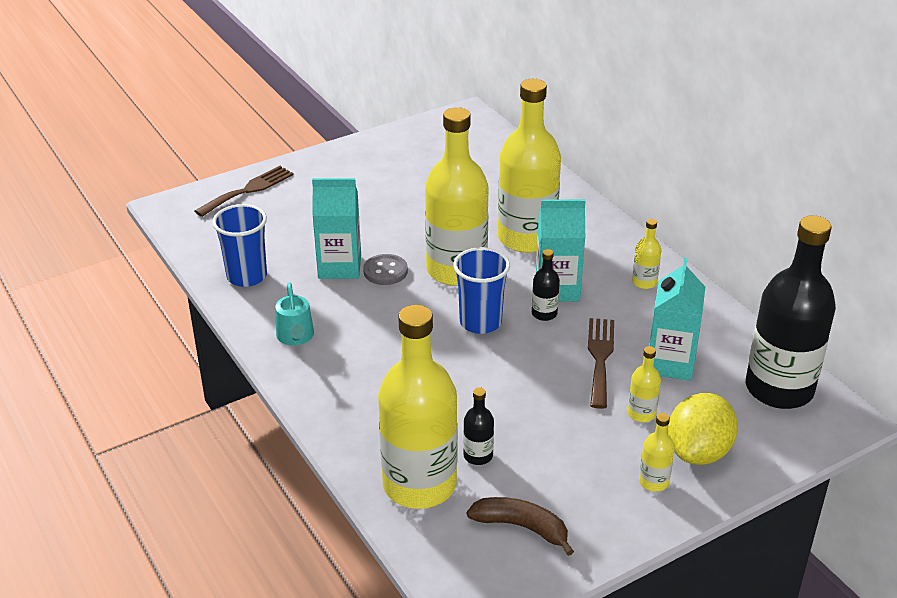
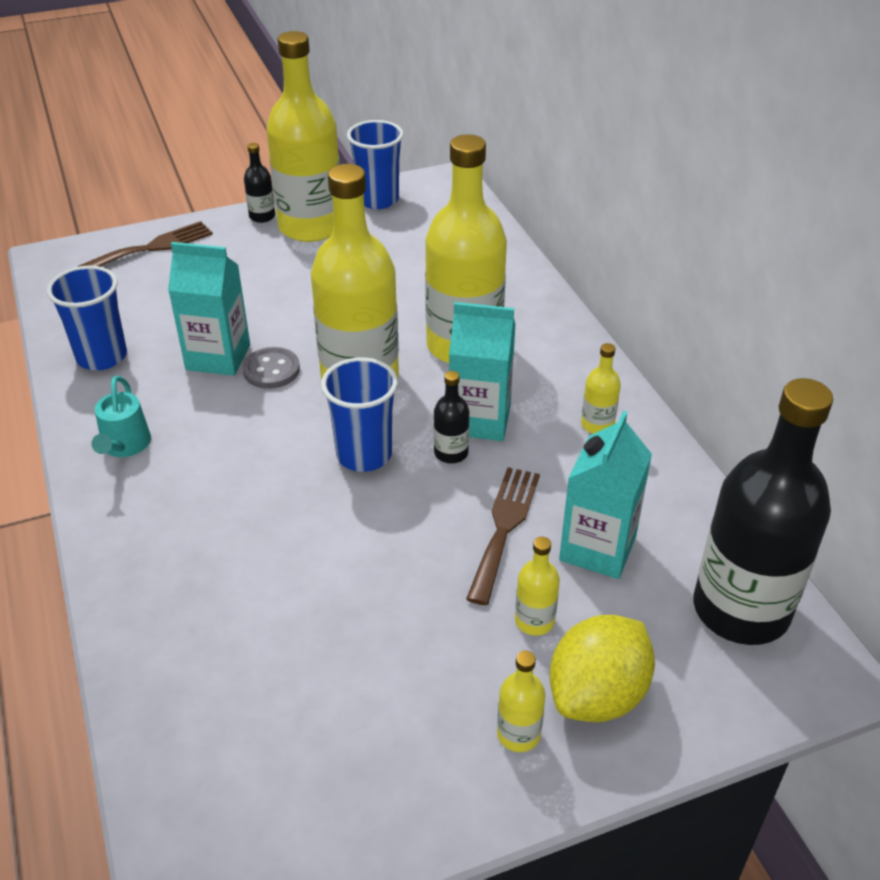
camera: 10 degrees right, 5 degrees up
(417, 135) = (378, 200): none -> blue cup
(419, 484) = (193, 687): yellow bottle -> yellow bottle (311, 226)
(478, 456) = (288, 654): black bottle -> black bottle (262, 216)
(522, 527) = (307, 780): brown banana -> none

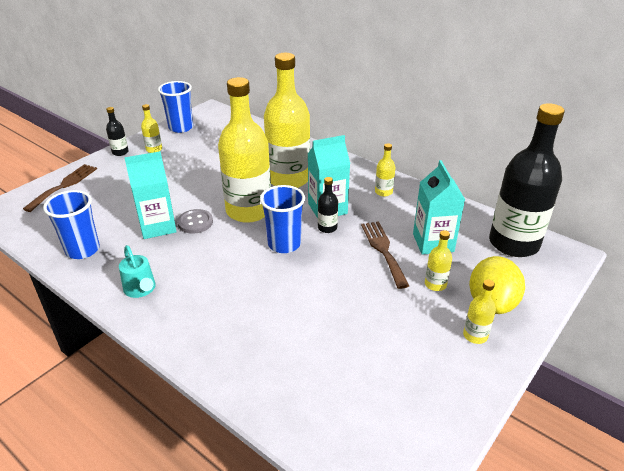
camera: 30 degrees left, 5 degrees down
(311, 226) = (154, 149): yellow bottle -> yellow bottle, size x0.41

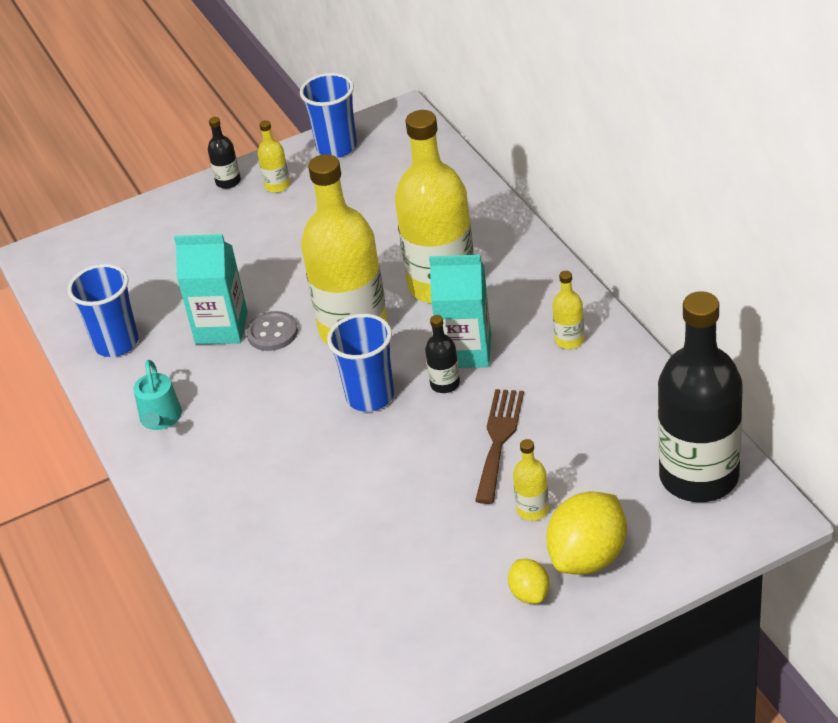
camera: 30 degrees right, 5 degrees up
(64, 185) = (131, 230): brown fork -> none
(433, 243) = (578, 445): turquoise carton -> none
(475, 335) = (529, 593): yellow bottle -> yellow lemon

